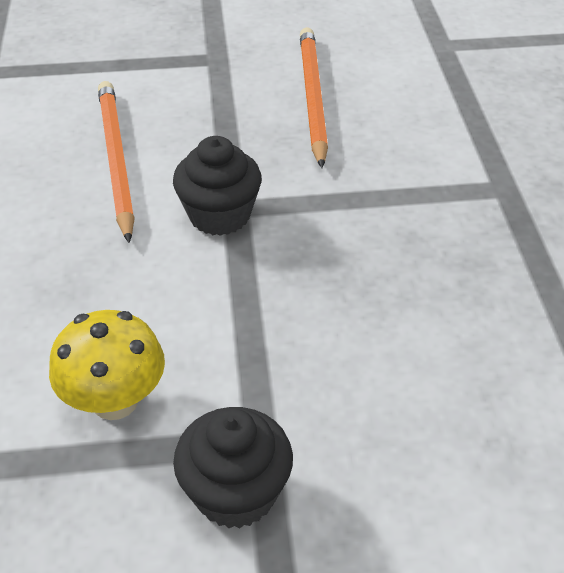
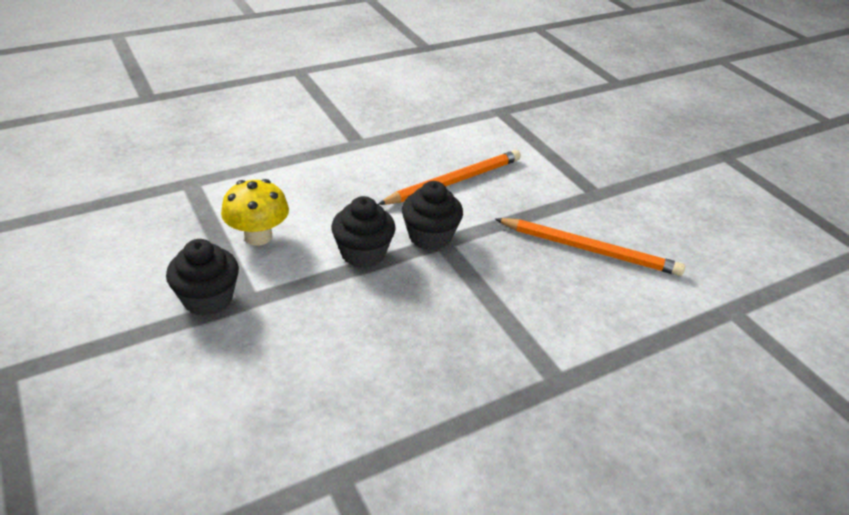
camera: 65 degrees right, 5 degrees down
(219, 289) = (363, 253): none -> black cupcake
(312, 97) = (589, 249): orange pencil -> orange pencil turned 45 degrees clockwise

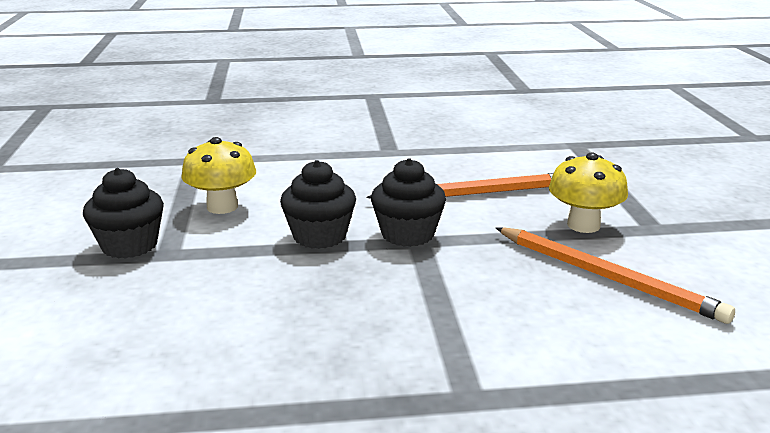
camera: 25 degrees right, 15 degrees down
(549, 201) = (583, 225): none -> yellow mushroom

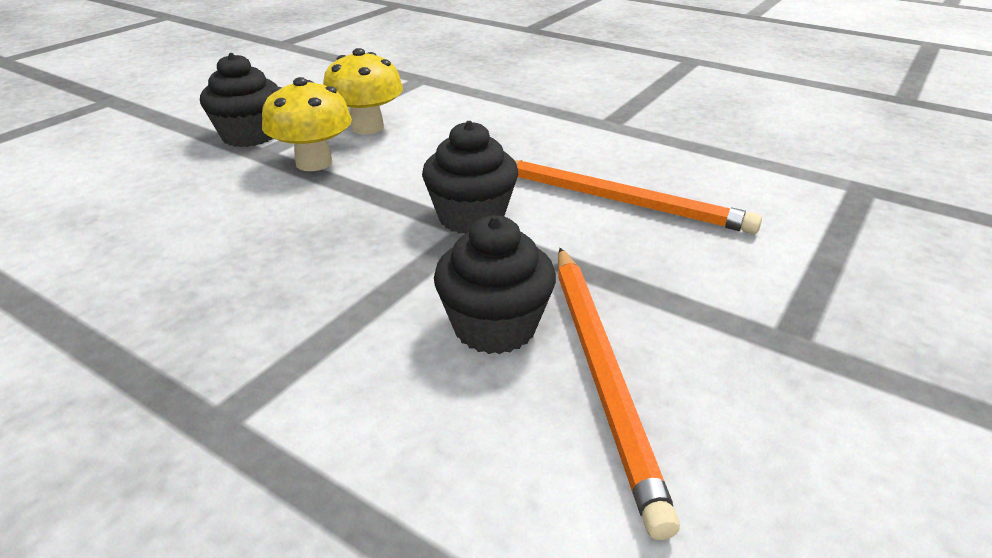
camera: 40 degrees right, 10 degrees up
(319, 236) = (392, 185): black cupcake -> black cupcake (495, 327)
(583, 225) = (689, 293): yellow mushroom -> yellow mushroom (314, 163)

